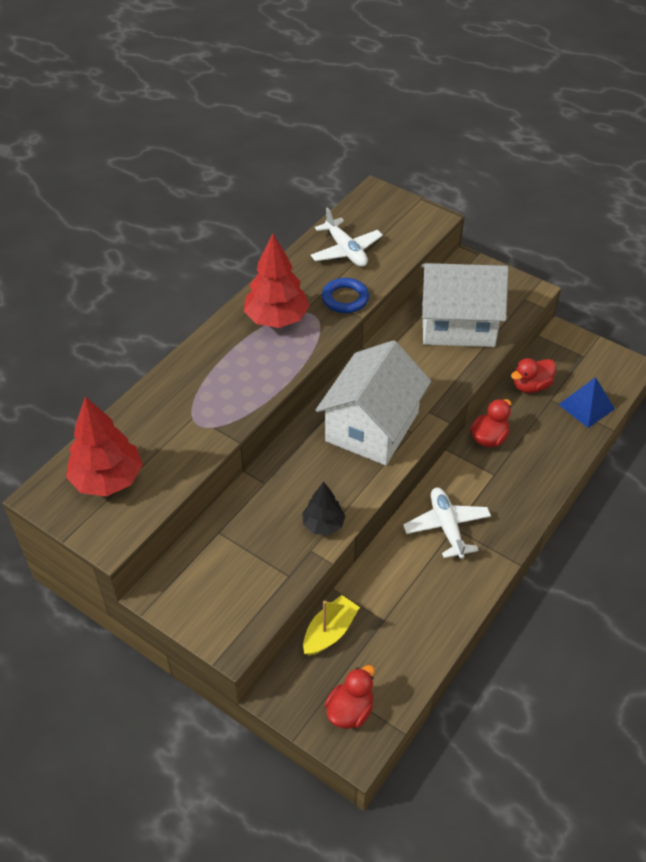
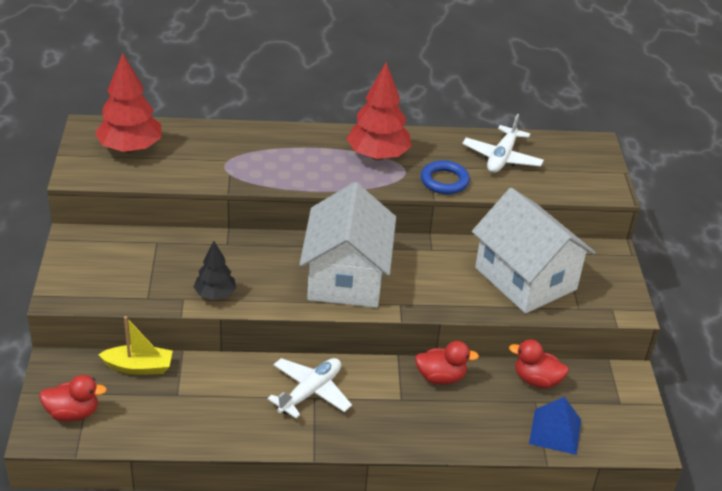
camera: 50 degrees right, 10 degrees down
(372, 427) = (346, 277): white house -> white house turned 75 degrees counterclockwise

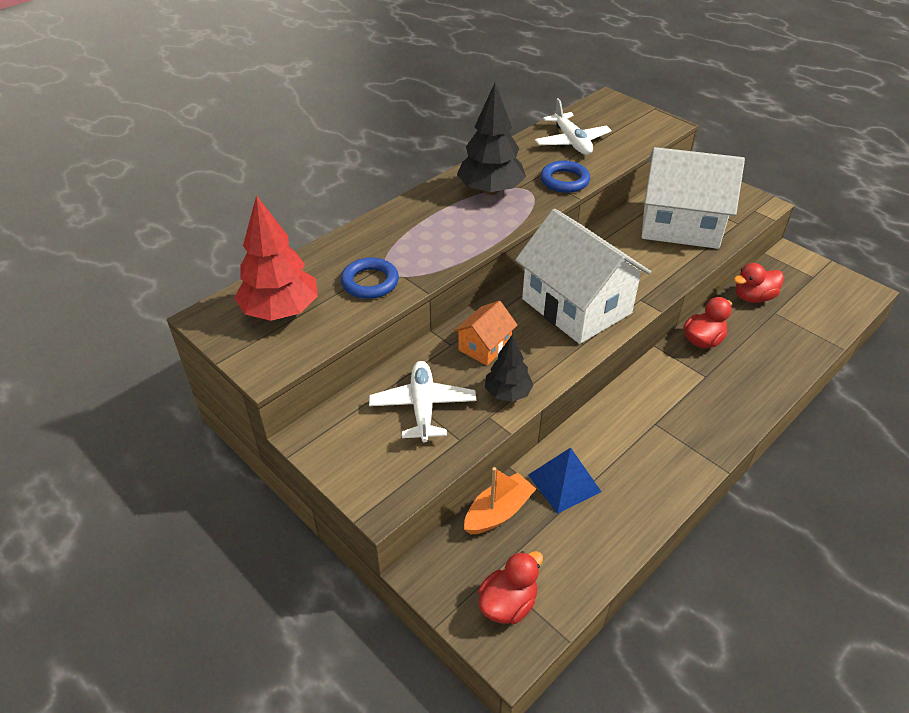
camera: 40 degrees left, 5 degrees up
(139, 367) = (498, 512): yellow boat -> orange boat
(204, 164) = (370, 282): none -> blue ring
(245, 259) = (484, 346): none -> orange house
(310, 392) = (646, 421): white plane -> white plane (423, 407)
(378, 155) = (490, 190): red tree -> black tree
(555, 431) = (814, 323): blue pyramid -> blue pyramid (564, 483)

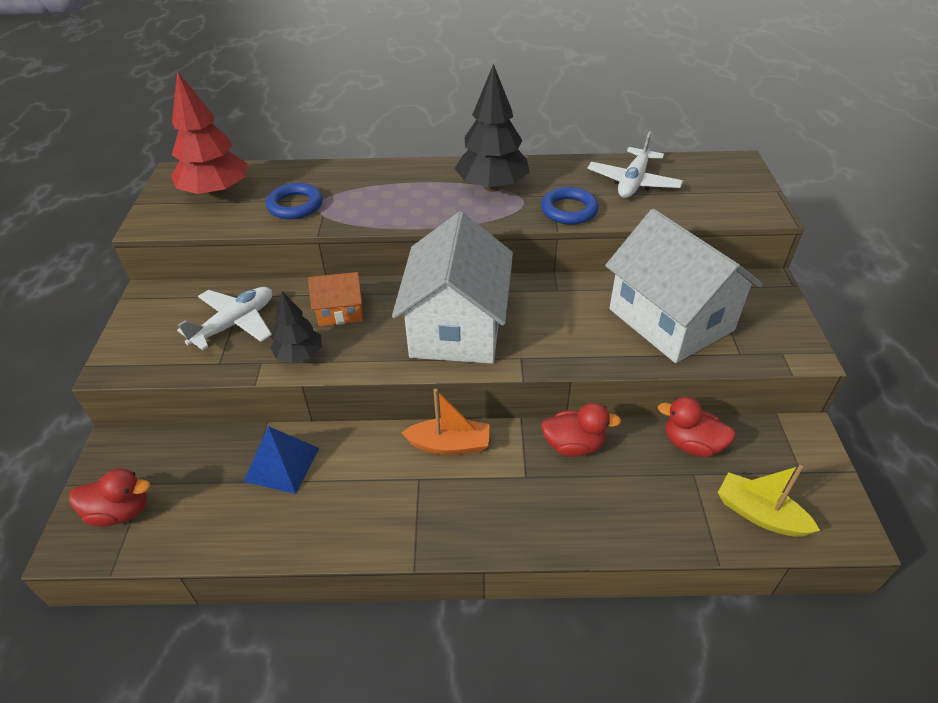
camera: 45 degrees right, 0 degrees up
(498, 512) = (212, 446): orange boat -> orange boat (450, 445)
(826, 311) = (759, 514): none -> yellow boat

